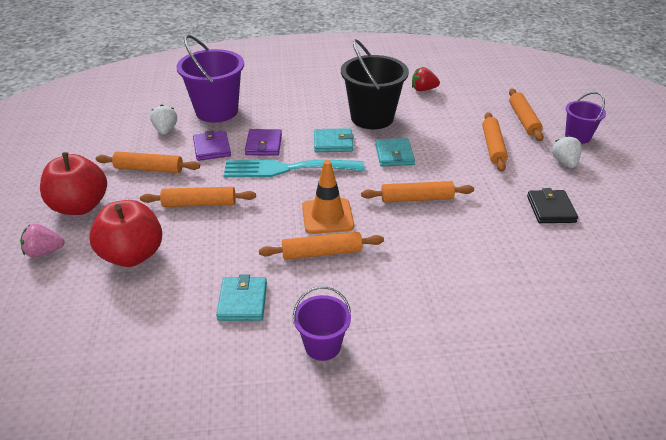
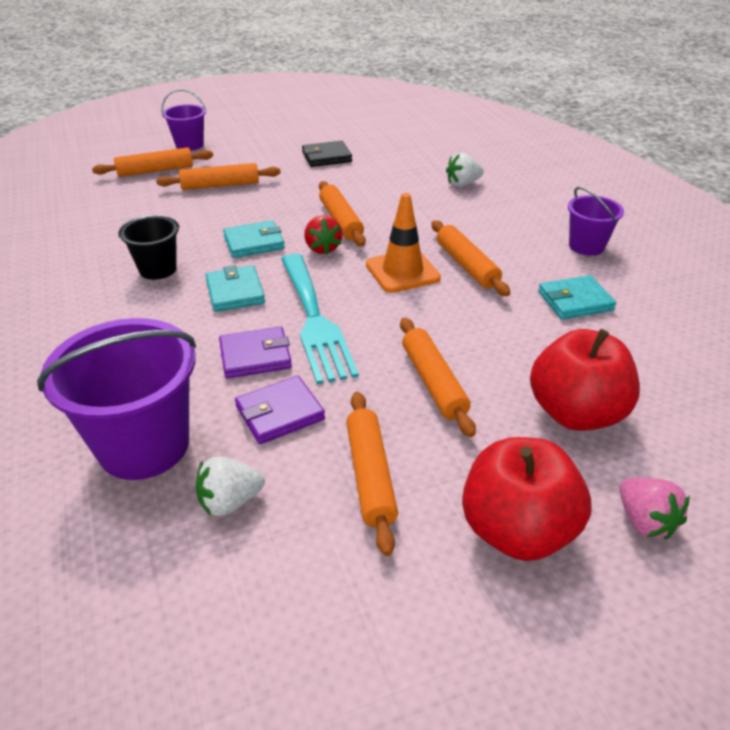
camera: 105 degrees left, 0 degrees up
(372, 118) = (158, 269): black bucket -> black bucket, size x0.56
(423, 89) = (70, 237): red strawberry -> red strawberry (323, 248)
(564, 162) = (242, 151): white strawberry -> white strawberry (462, 184)

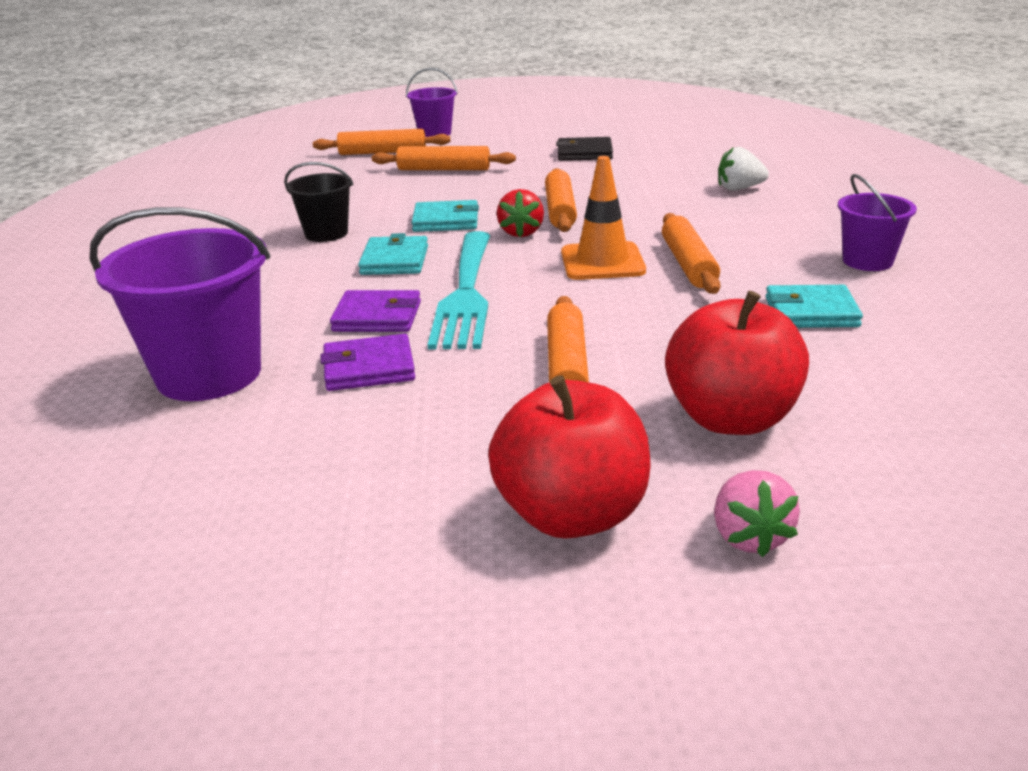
camera: 20 degrees right, 10 degrees down
(230, 501) = (262, 433): white strawberry -> none
(370, 475) = (430, 436): orange rolling pin -> none

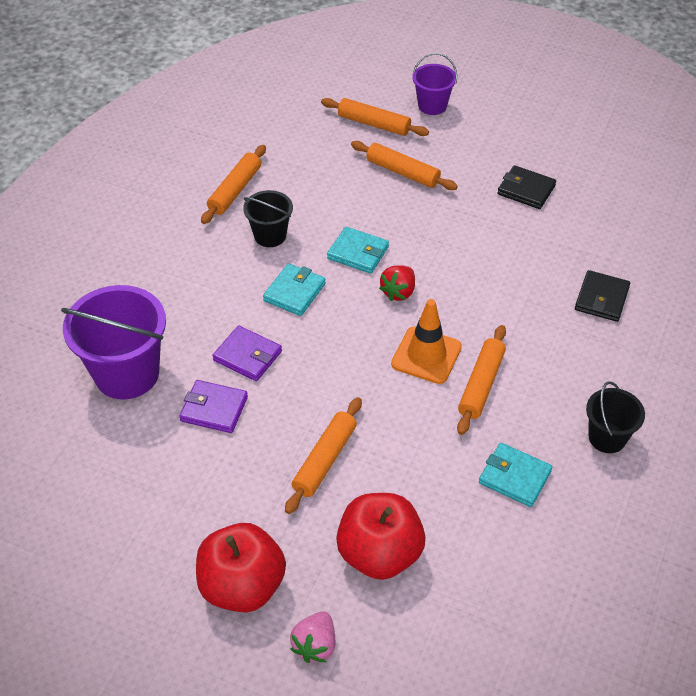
camera: 25 degrees right, 20 degrees up
(466, 294) = (315, 354): turquoise fork -> none
(560, 210) = (446, 273): orange rolling pin -> orange rolling pin (235, 190)
(739, 189) = (601, 298): white strawberry -> black wallet
(867, 261) = (607, 437): purple bucket -> black bucket

